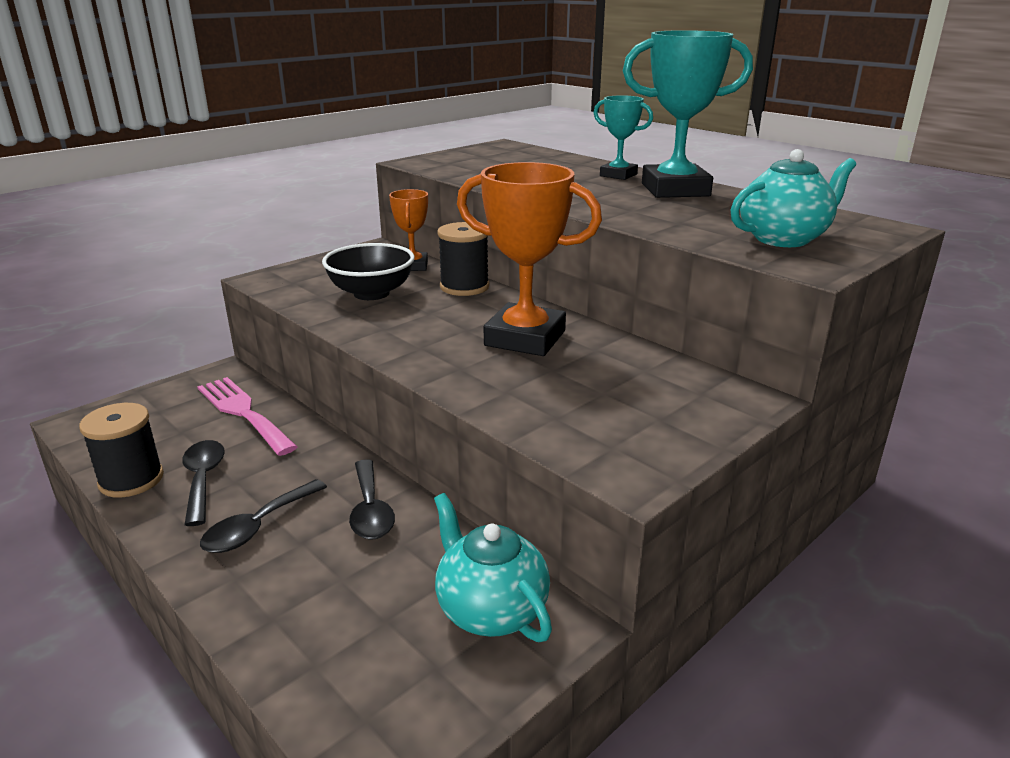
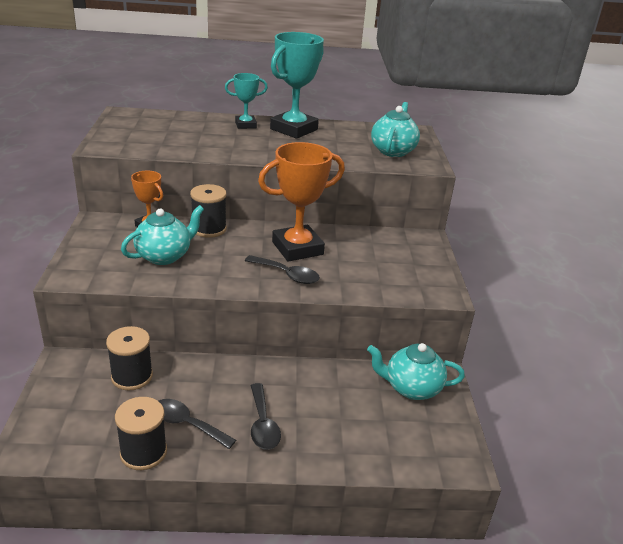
camera: 50 degrees left, 5 degrees up
(243, 412) = (132, 376): pink fork -> black spool
(370, 510) = (299, 382): black spoon -> black spoon (287, 275)
(371, 293) = (164, 256): black bowl -> turquoise teapot

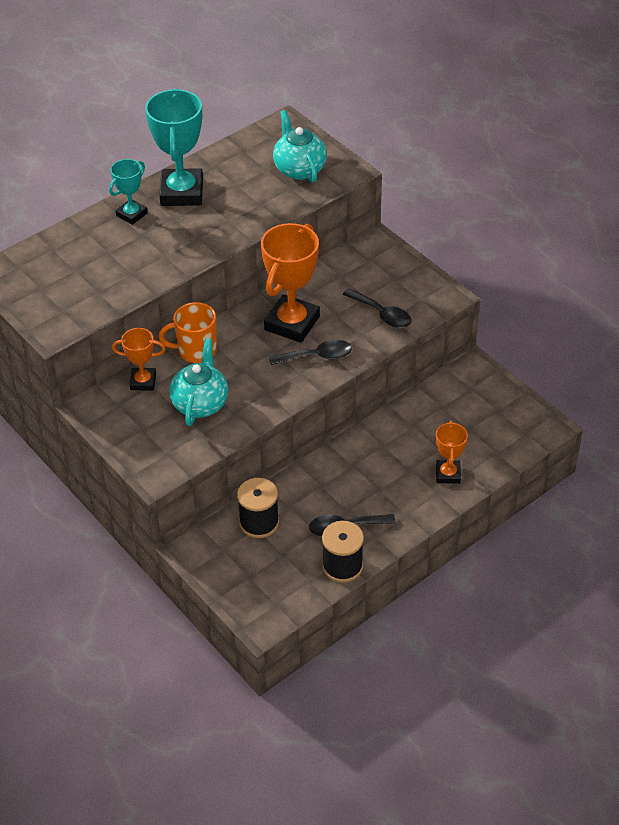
camera: 35 degrees left, 15 degrees up
(209, 229) = (196, 351): black spool -> orange mug
(263, 424) = (395, 490): black spoon -> black spoon (382, 314)
(324, 442) = (448, 474): none -> orange trophy
(411, 388) = (462, 391): turquoise teapot -> none

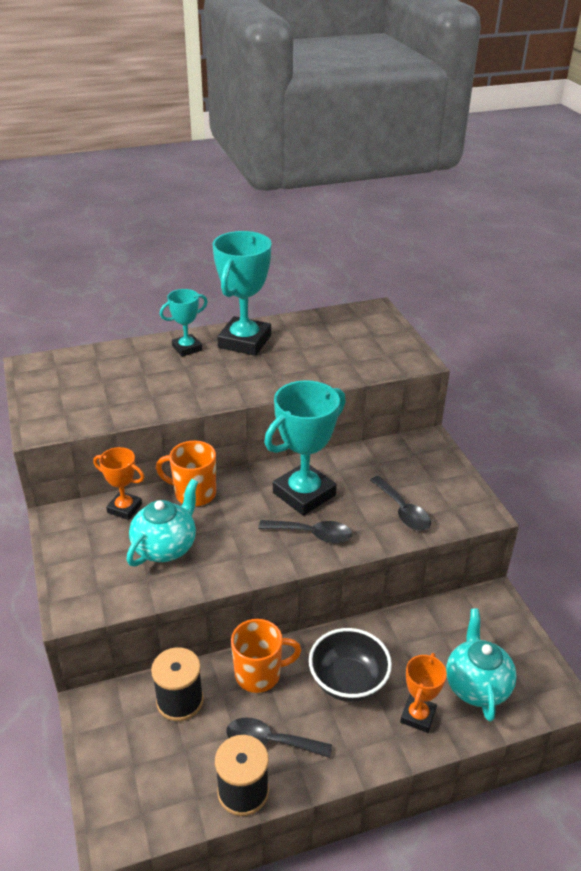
camera: 20 degrees right, 10 degrees down
(292, 323) = (304, 494): orange trophy -> turquoise trophy
(299, 169) = (368, 348): turquoise teapot -> turquoise teapot (476, 685)
(311, 483) = (259, 674): none -> orange mug
(384, 466) = (348, 681): none -> black bowl

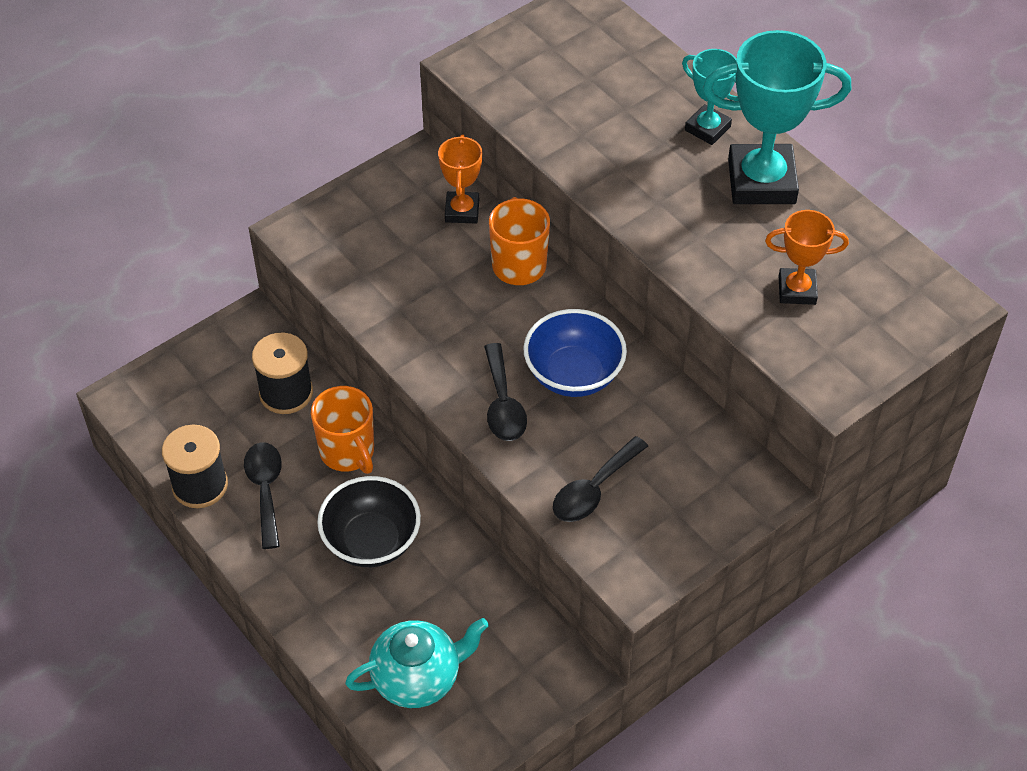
camera: 70 degrees right, 15 degrees up
(166, 547) = (417, 272): turquoise teapot -> none
(304, 494) = (573, 374): turquoise trophy -> blue bowl
(418, 716) = (349, 623): orange trophy -> orange trophy (797, 290)

